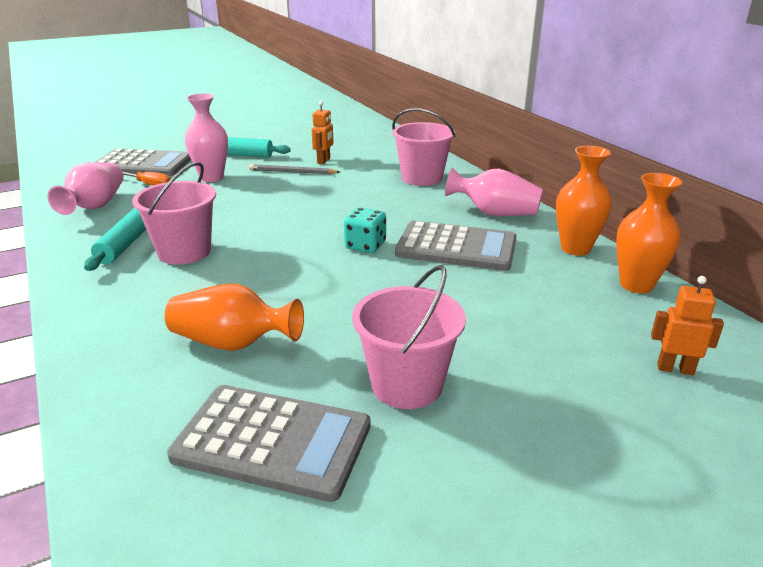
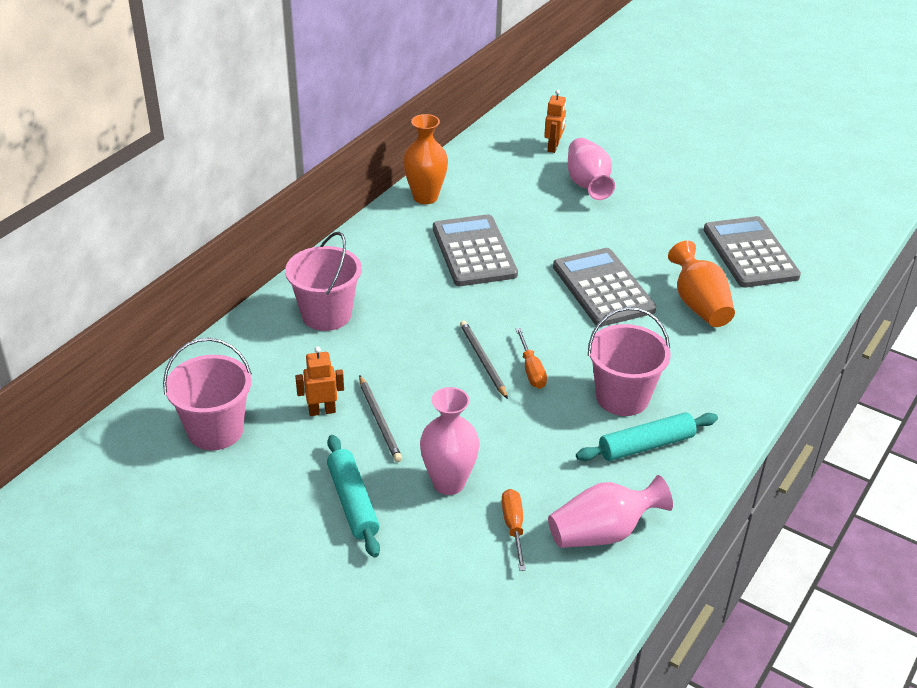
camera: 120 degrees left, 10 degrees up
(143, 164) = (458, 584): grey calculator -> grey calculator (603, 288)
(268, 227) = (531, 370): none -> orange screwdriver
(304, 213) = (483, 360): none -> grey pencil
(365, 246) = (514, 298): turquoise dice -> none
(407, 385) = (661, 226): pink bucket -> pink bucket (215, 430)
(495, 213) = (386, 248): pink vase -> pink vase (587, 184)
(636, 285) = (463, 167): orange vase -> none
(675, 369) = (553, 147): orange robot -> orange robot turned 150 degrees counterclockwise

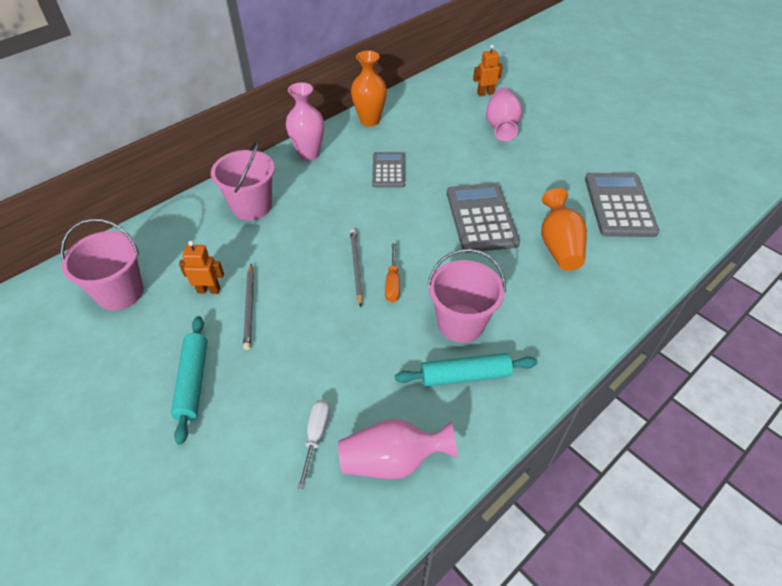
camera: 15 degrees right, 10 degrees up
(449, 483) = (279, 379): pink vase -> pink vase (309, 154)
(474, 251) = (388, 170): grey calculator -> grey calculator, size x0.62
(513, 527) = (316, 436): orange screwdriver -> white screwdriver
(553, 147) = (485, 93): orange robot -> orange robot turned 135 degrees counterclockwise

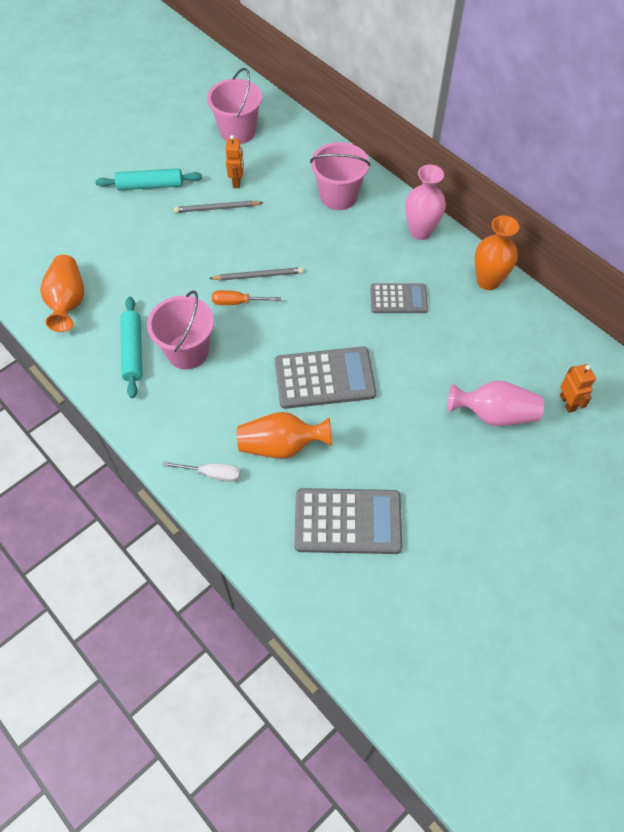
camera: 90 degrees right, 10 degrees up
(316, 436) = (94, 257): white screwdriver -> white screwdriver (212, 474)
(393, 460) = (68, 302): pink vase -> orange vase

